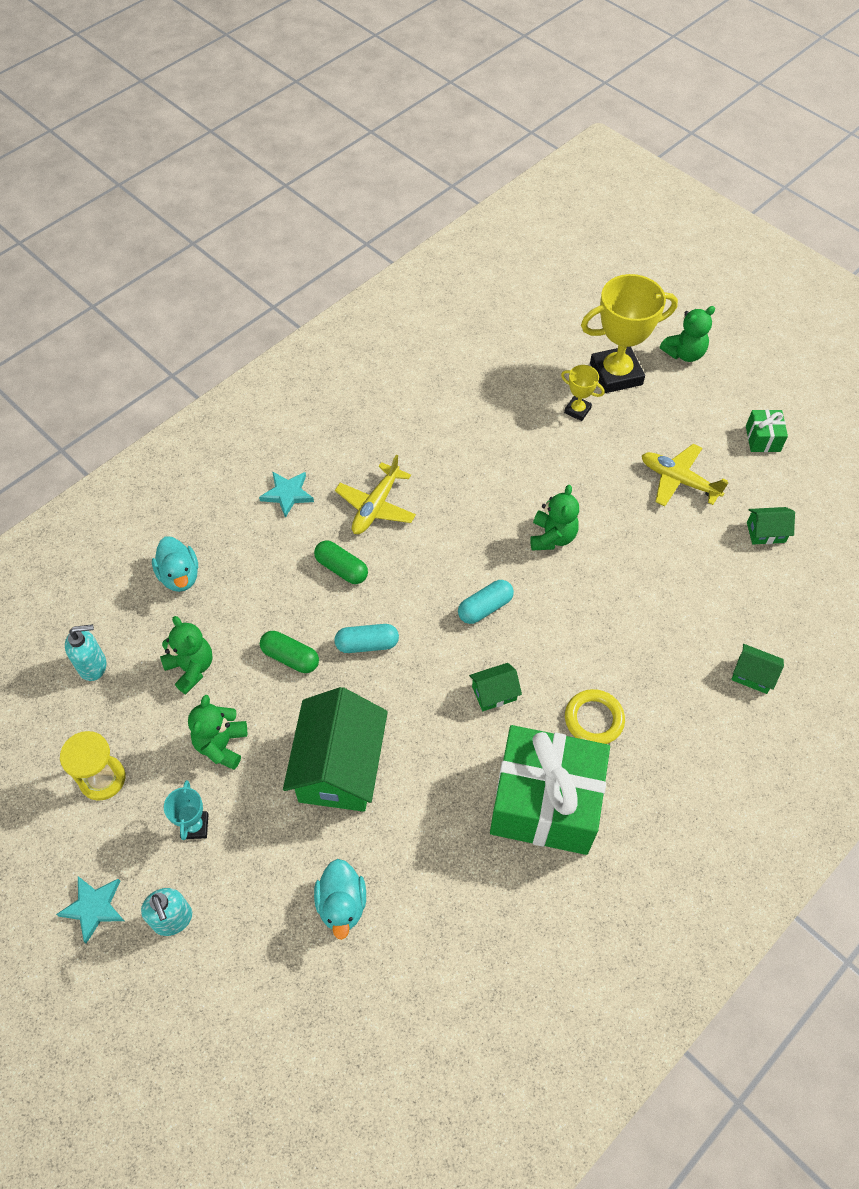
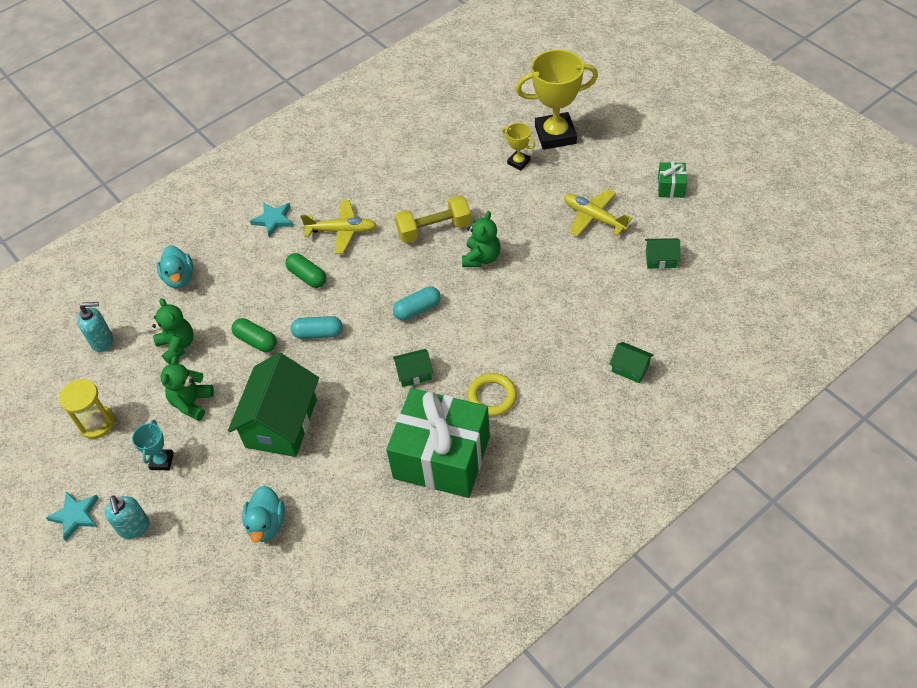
camera: 10 degrees right, 5 degrees down
(376, 506) = (342, 231): yellow plane -> yellow plane turned 120 degrees counterclockwise
(488, 501) = (434, 229): none -> yellow dumbbell
(684, 353) = (615, 120): green teddy bear -> none

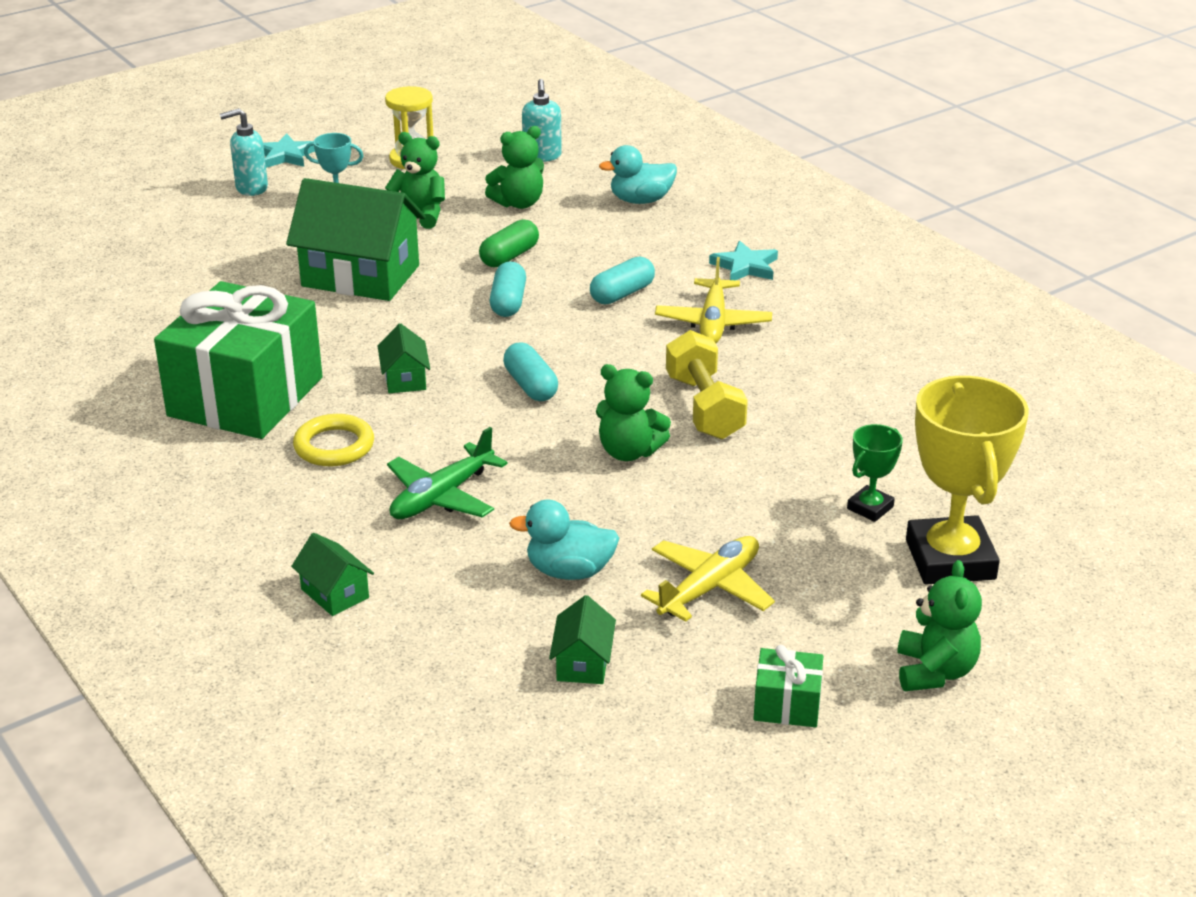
camera: 90 degrees right, 20 degrees down
(267, 524) = (210, 268): turquoise duck -> turquoise duck (569, 571)
(307, 276) = (622, 294): green capsule -> turquoise capsule
(518, 162) = (870, 508): yellow trophy -> green trophy
(535, 335) = (441, 497): none -> green plane
(630, 368) = (335, 593): green house -> green house turned 75 degrees counterclockwise
(636, 141) = (934, 671): none -> green teddy bear

